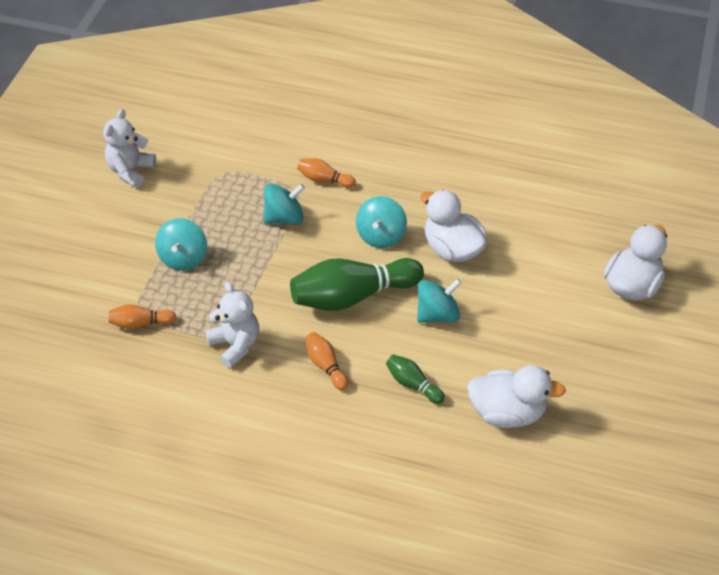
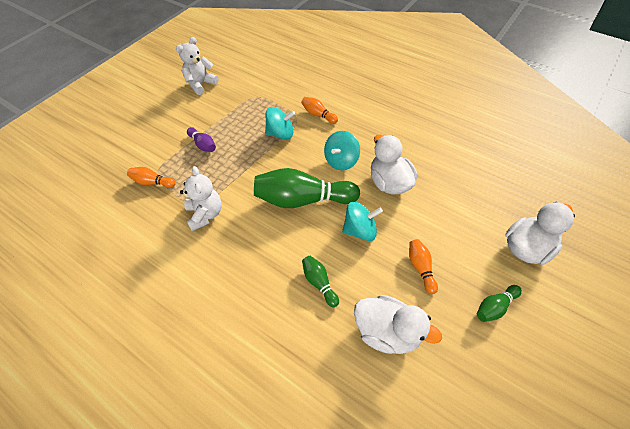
camera: 20 degrees right, 5 degrees up
(183, 258) = (203, 145): turquoise spinning top -> purple bowling pin
(325, 365) = (260, 248): orange bowling pin -> orange bowling pin (420, 268)
(612, 357) = (494, 307): none -> green bowling pin

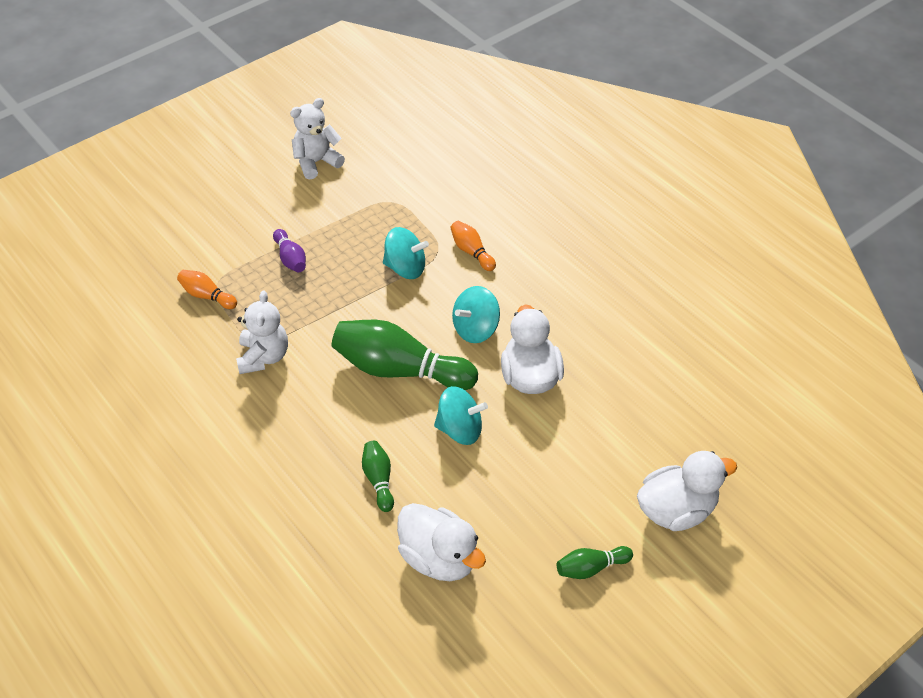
camera: 15 degrees right, 5 degrees down
(420, 268) = (518, 497): orange bowling pin -> none

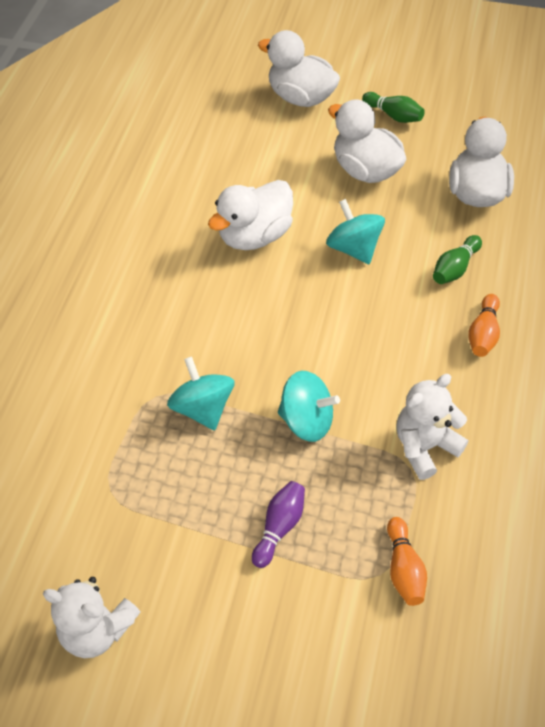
camera: 125 degrees left, 5 degrees up
(399, 370) = (334, 328): green bowling pin -> none
(471, 252) = (134, 366): orange bowling pin -> orange bowling pin (483, 334)
(475, 329) = (234, 302): turquoise spinning top -> turquoise spinning top (307, 420)
(538, 496) = (366, 170): none -> white duck

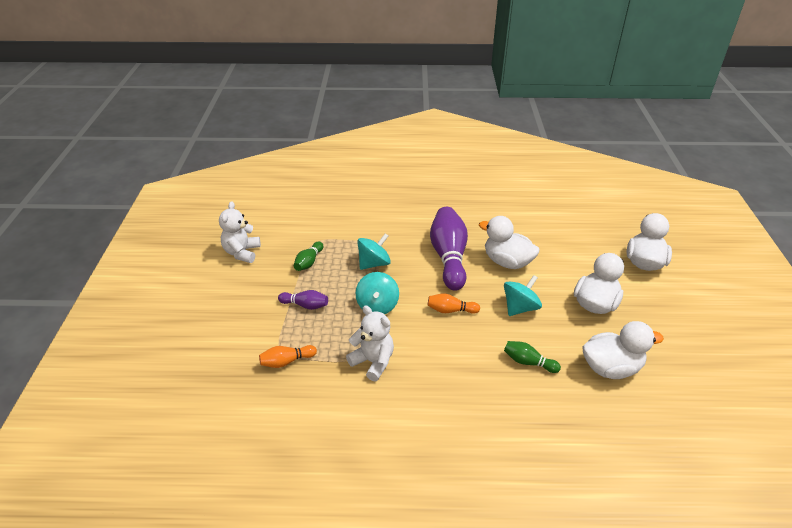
camera: 75 degrees right, 15 degrees down
(220, 303) = (449, 257): none -> purple bowling pin
(394, 115) = (661, 311): green bowling pin -> green bowling pin (309, 262)
(483, 334) = (475, 384): orange bowling pin -> orange bowling pin (450, 310)

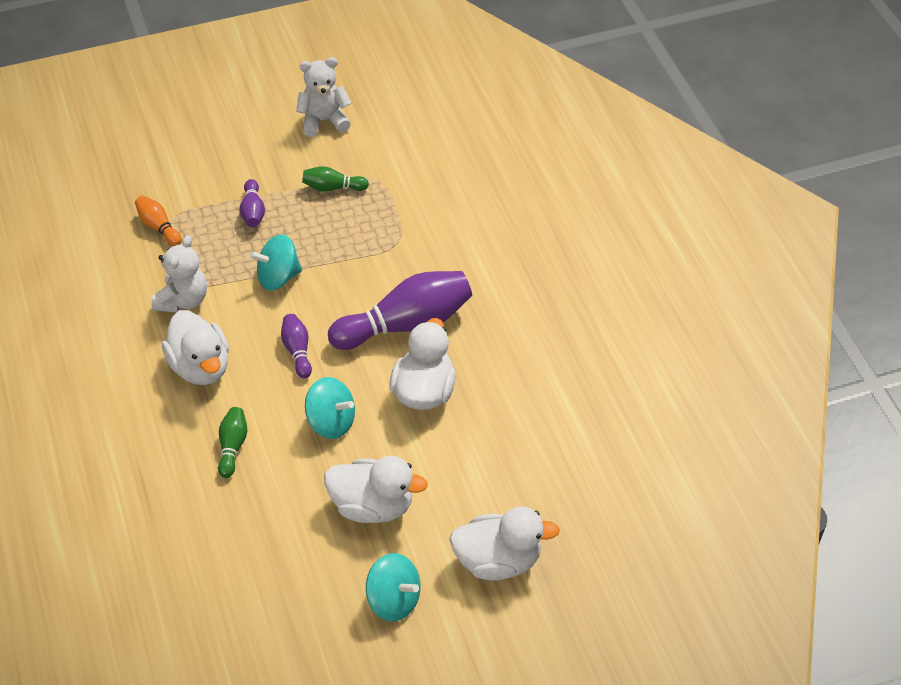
camera: 70 degrees right, 10 degrees up
(374, 263) = (357, 251): turquoise spinning top -> turquoise spinning top (393, 600)
(450, 310) = (297, 351): orange bowling pin -> purple bowling pin
(611, 368) = (252, 535): white duck -> white duck (200, 367)

